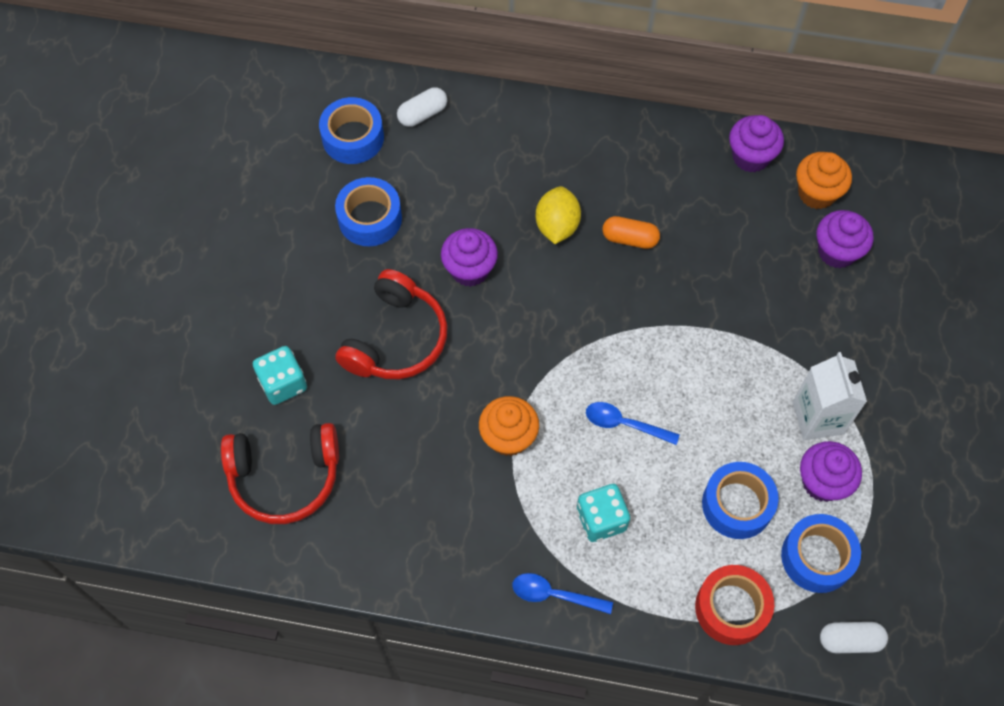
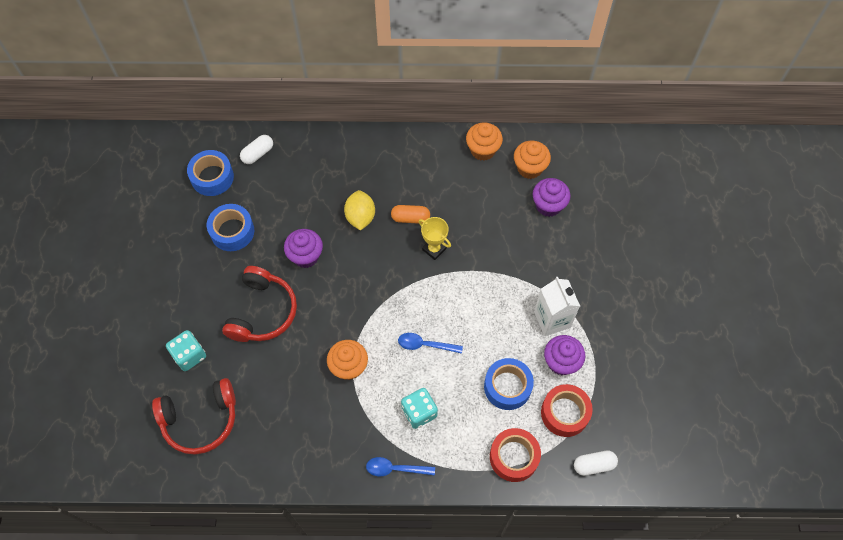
camera: 10 degrees left, 0 degrees up
(657, 289) = (434, 249): none -> yellow trophy
(750, 157) = (482, 150): purple cupcake -> orange cupcake
(817, 557) = (564, 413): blue tape -> red tape

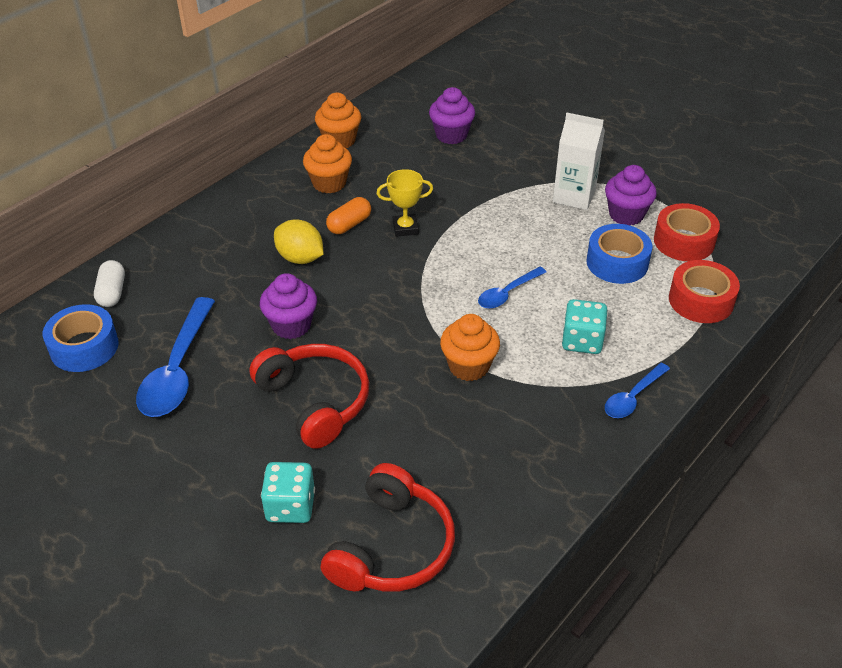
camera: 50 degrees left, 20 degrees down
(232, 231) = (178, 369): blue tape -> blue spoon
(529, 168) = (397, 125): orange cupcake -> orange cupcake (329, 183)
(594, 465) = (757, 253): white capsule -> none

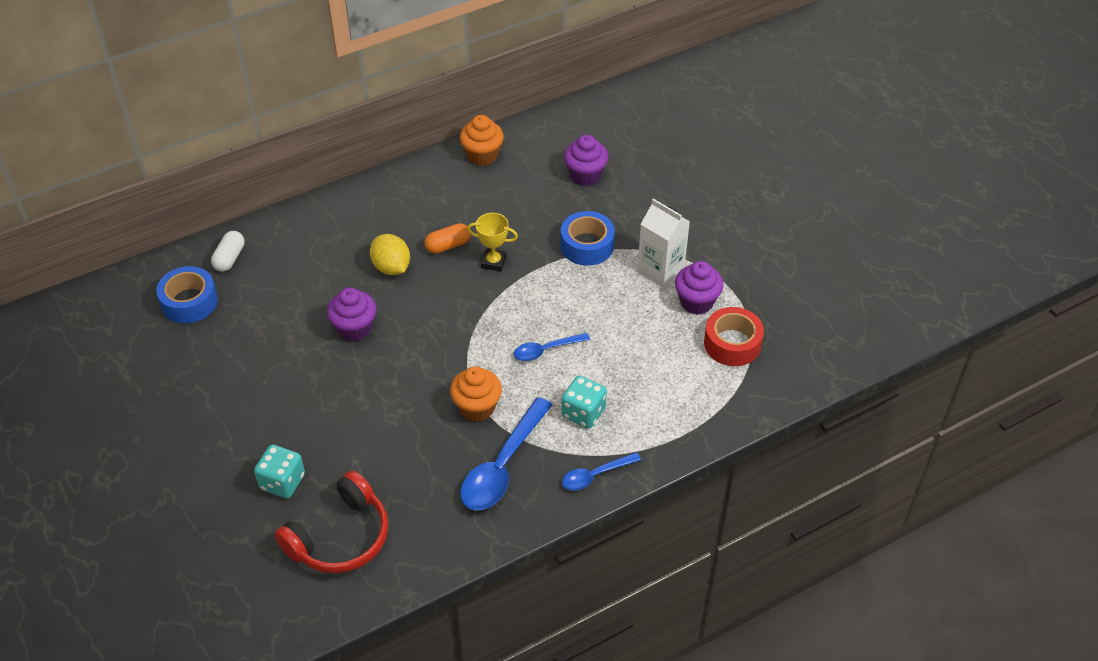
camera: 20 degrees right, 5 degrees up
(178, 369) = (250, 342): blue spoon -> blue spoon (503, 465)
(315, 401) = (341, 401): red headphones -> none
(329, 183) = (451, 199): orange cupcake -> none
(617, 263) = (658, 348): blue tape -> blue tape (587, 245)
(701, 300) = (710, 405): red tape -> none

